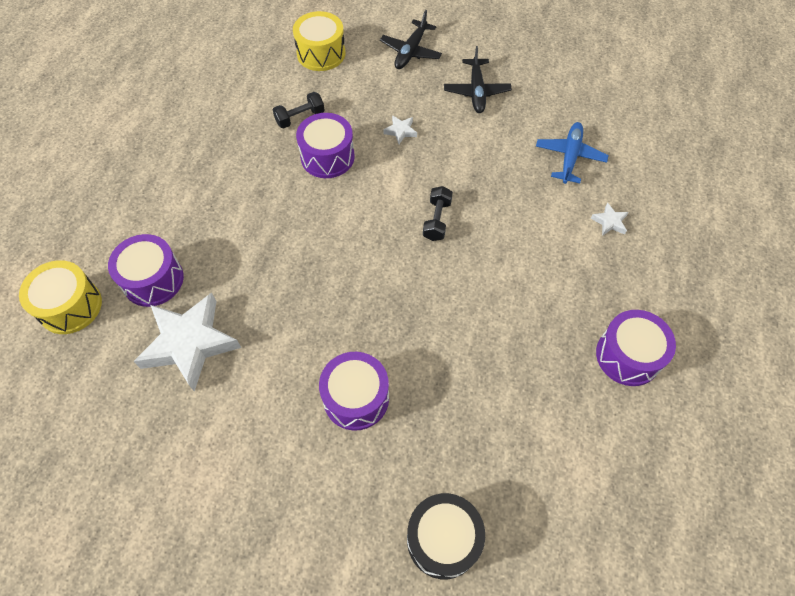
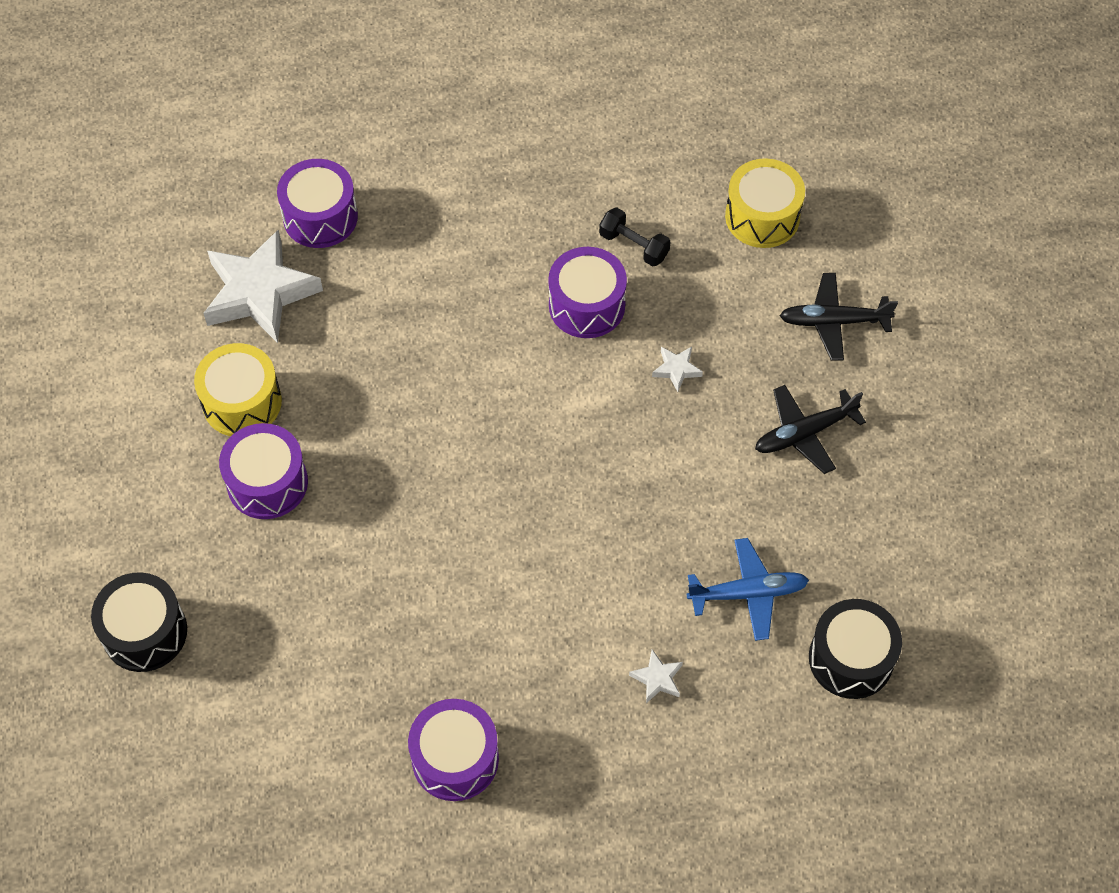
camera: 65 degrees right, 0 degrees up
(70, 306) = (252, 160): yellow drum -> yellow drum (242, 402)
(437, 220) = (551, 470): black dumbbell -> none
(630, 128) = (851, 658): none -> black drum

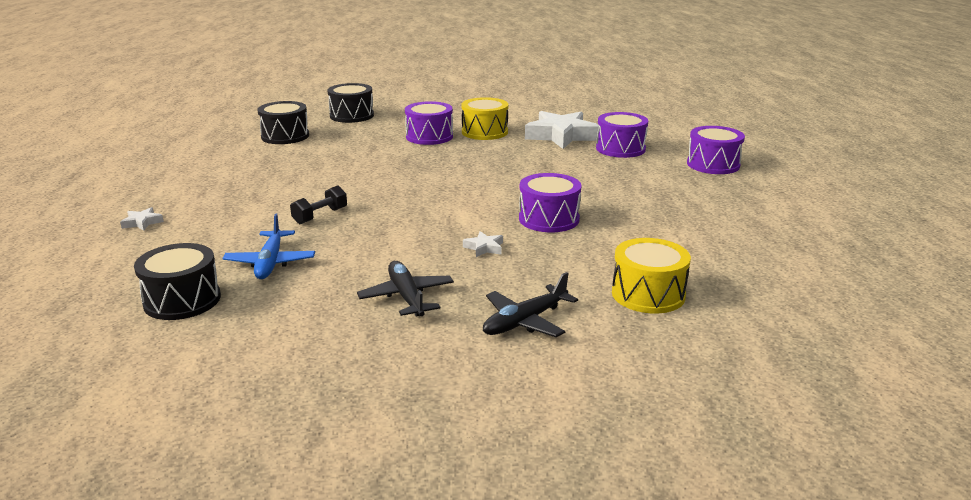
camera: 95 degrees right, 35 degrees down
(268, 718) = (285, 136): none -> black drum
(455, 758) = (224, 173): purple drum -> purple drum (713, 164)
(634, 246) = (607, 238): black dumbbell -> black dumbbell (320, 216)
(657, 678) = (227, 228): white star -> white star (142, 222)
(834, 322) = (525, 321): black plane -> black plane turned 135 degrees counterclockwise

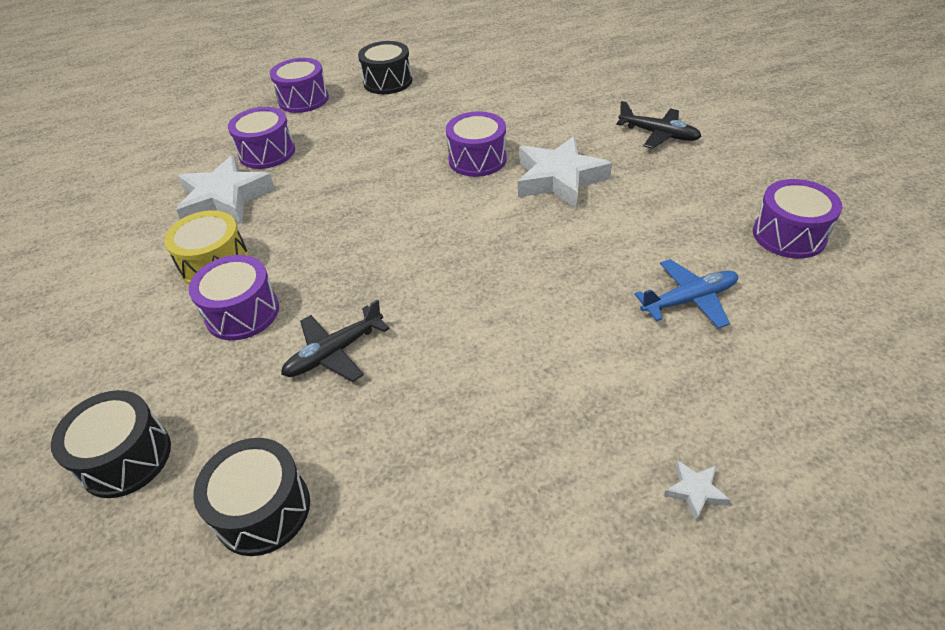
camera: 105 degrees left, 20 degrees up
(182, 300) = (805, 326): black drum -> black drum (388, 82)
(281, 337) = (789, 235): none -> purple drum
(320, 216) = (561, 311): black dumbbell -> none
(407, 297) = (674, 193): black plane -> black plane (335, 352)
(484, 248) = (559, 179): white star -> white star, size x2.44
(648, 294) = (580, 97): yellow drum -> none

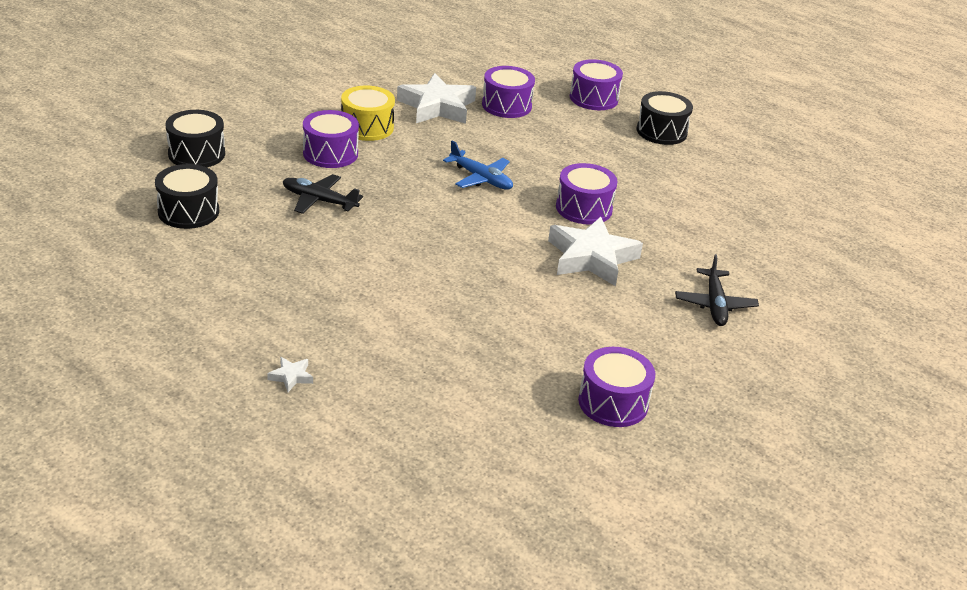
camera: 55 degrees right, 10 degrees down
(689, 300) = (481, 352): blue plane -> blue plane (480, 178)

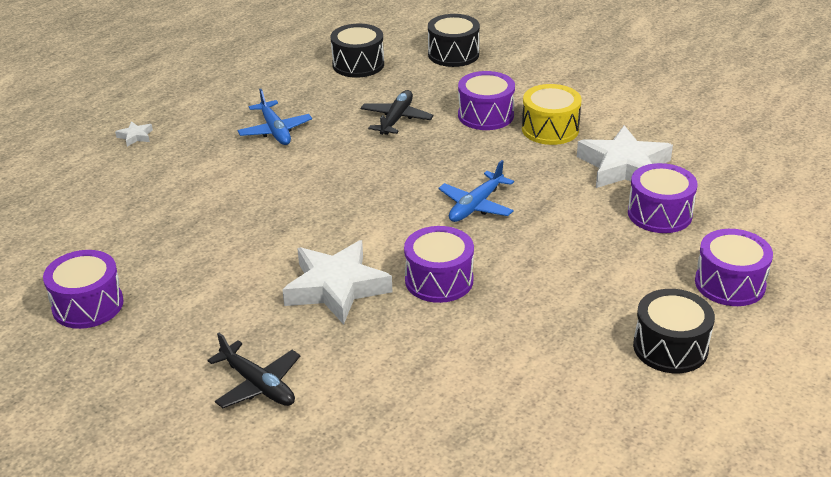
camera: 90 degrees right, 0 degrees up
(314, 275) = (275, 130): none -> blue plane
(715, 304) = (258, 384): black plane -> black plane turned 135 degrees counterclockwise

